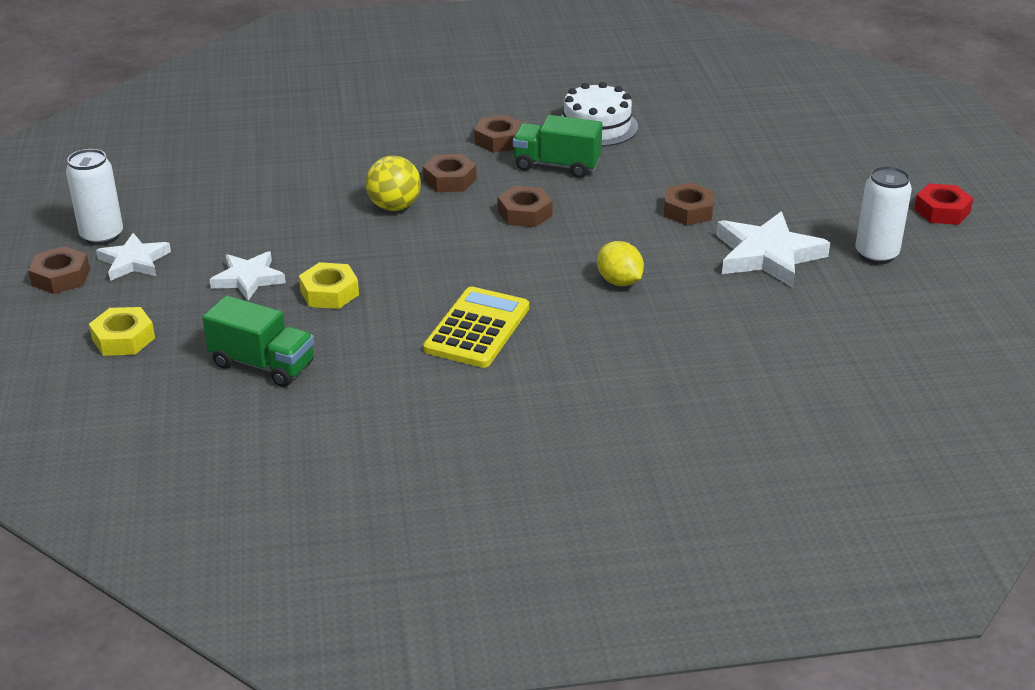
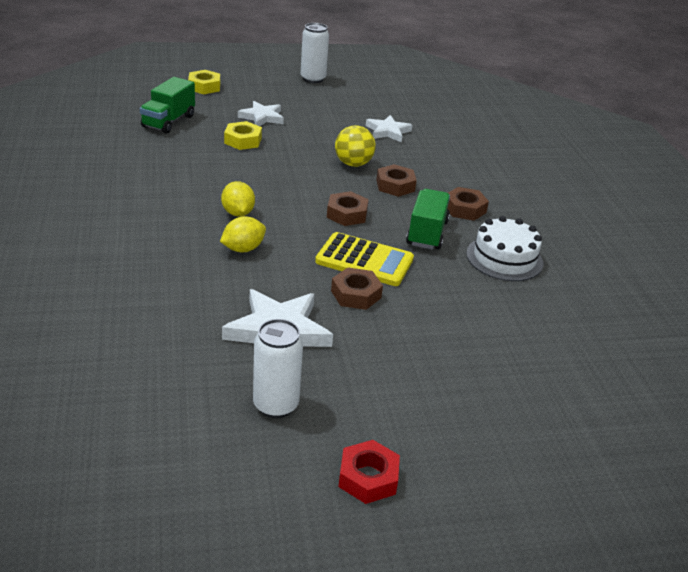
camera: 85 degrees right, 0 degrees up
(61, 277) = (269, 71): brown nut -> none
(134, 261) = (284, 87): white star -> white star (388, 131)
(477, 329) = (190, 188): yellow calculator -> yellow calculator (364, 260)
(537, 288) = (238, 213): none -> yellow lemon

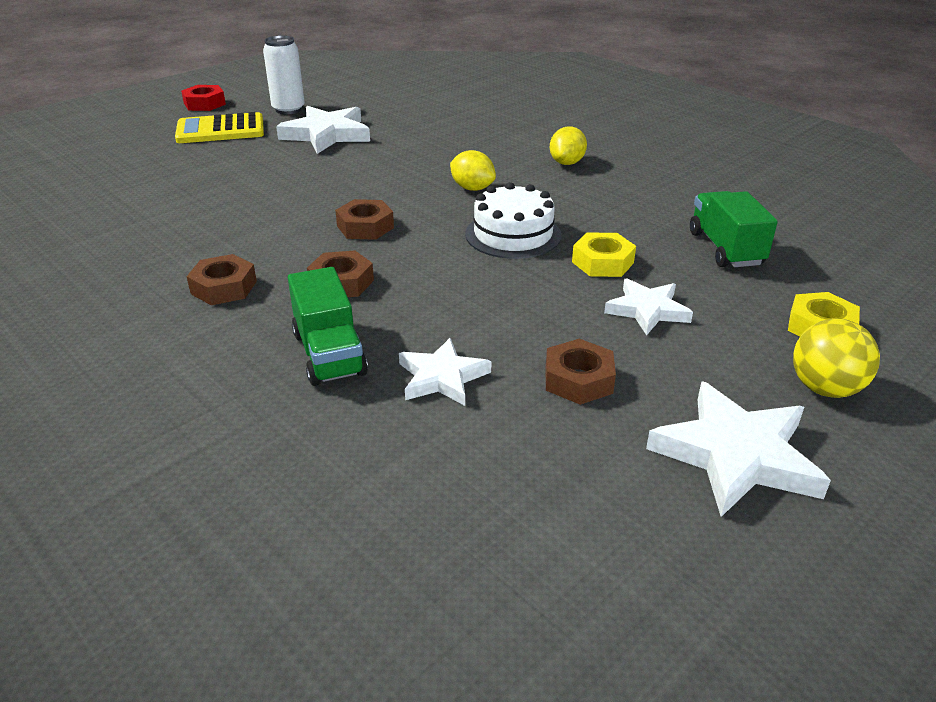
camera: 150 degrees right, 0 degrees up
(243, 249) = (423, 166): yellow lemon -> yellow lemon (567, 163)
(313, 79) = (736, 455): white can -> white star
(353, 164) = (428, 291): yellow ball -> yellow ball (825, 388)
(356, 294) = (288, 170): brown nut -> brown nut (578, 380)
(364, 260) = (303, 194): yellow calculator -> yellow calculator (220, 130)
(427, 233) = (256, 241): green truck -> green truck (329, 354)
(504, 258) = (147, 247): white cake -> white cake (513, 234)

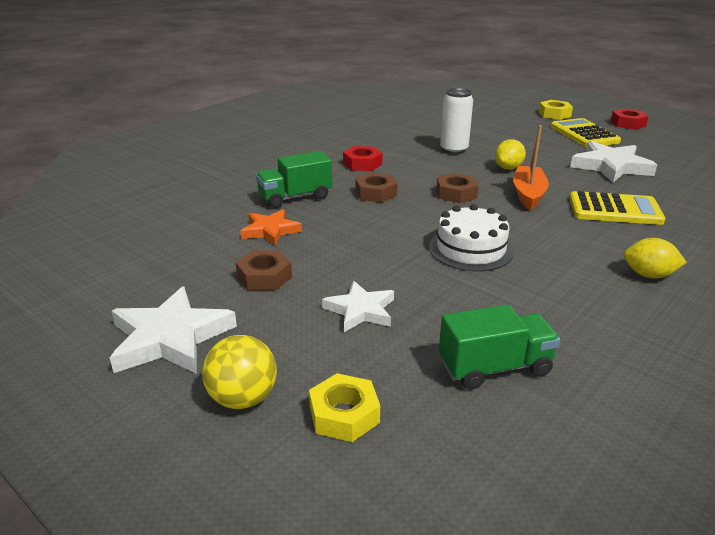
camera: 85 degrees right, 5 degrees down
(224, 287) = (362, 164): brown nut -> red nut
(288, 109) = (648, 149): white can -> white can (454, 150)
(384, 186) = (528, 194): none -> orange boat
(436, 152) = (614, 210): none -> yellow calculator
(442, 377) = (270, 230): white star -> orange star
(472, 188) = (549, 229): yellow lemon -> yellow lemon (508, 168)
(602, 262) = (437, 291): yellow nut -> yellow nut (554, 114)

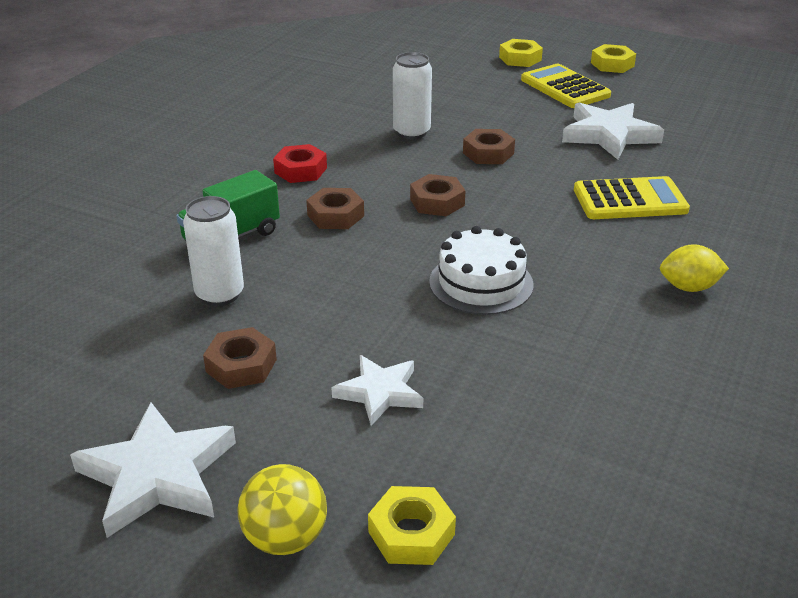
camera: 15 degrees left, 5 degrees up
(270, 230) = (220, 294): orange star -> white can
(495, 368) = (557, 440): green truck -> none
(508, 168) = (488, 153): yellow lemon -> brown nut
(528, 194) = (524, 191): orange boat -> none
(628, 123) = (612, 64): red nut -> yellow nut

